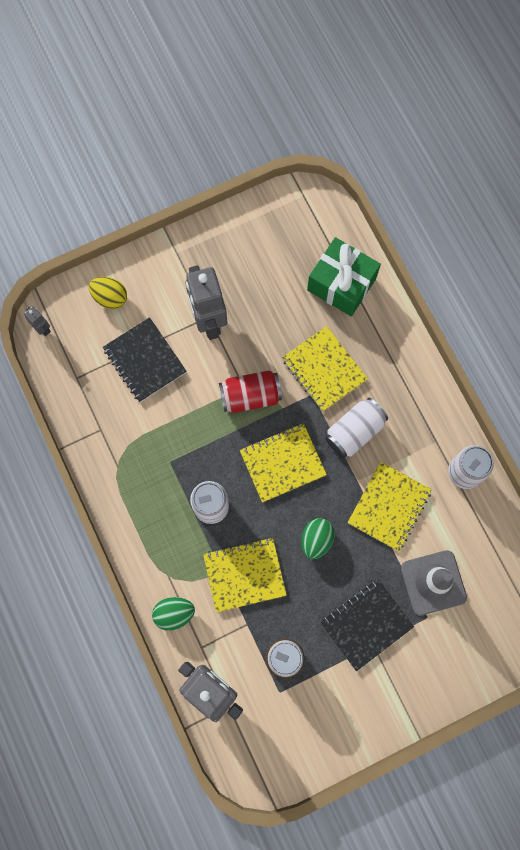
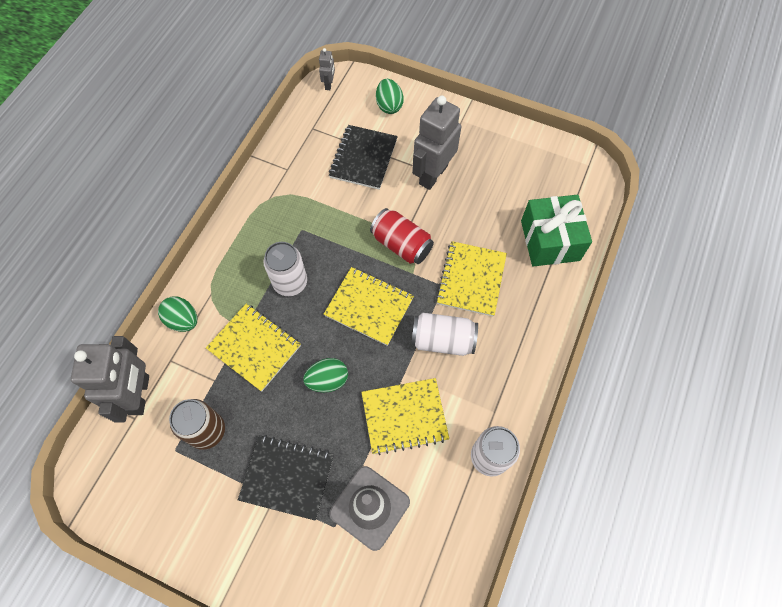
camera: 50 degrees right, 10 degrees down
(110, 297) = (389, 105): yellow egg -> green egg

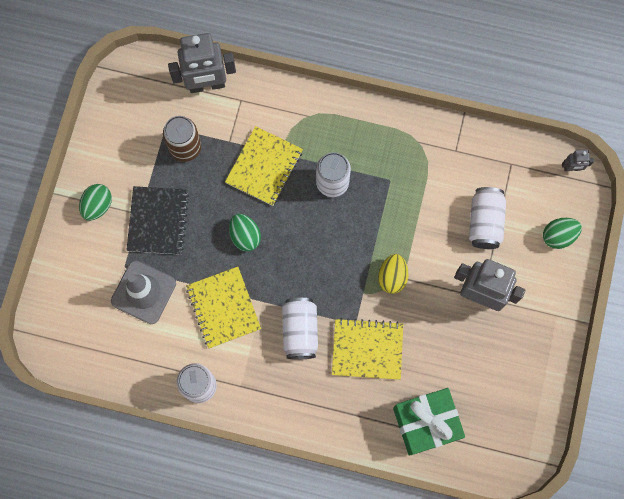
camera: 80 degrees right, 10 degrees up
(183, 320) = (279, 100): green egg -> green egg (98, 206)
(363, 158) = (484, 222): black notebook -> white can
(369, 307) = (321, 258): yellow notebook -> none
(401, 244) = (392, 277): red can -> yellow egg

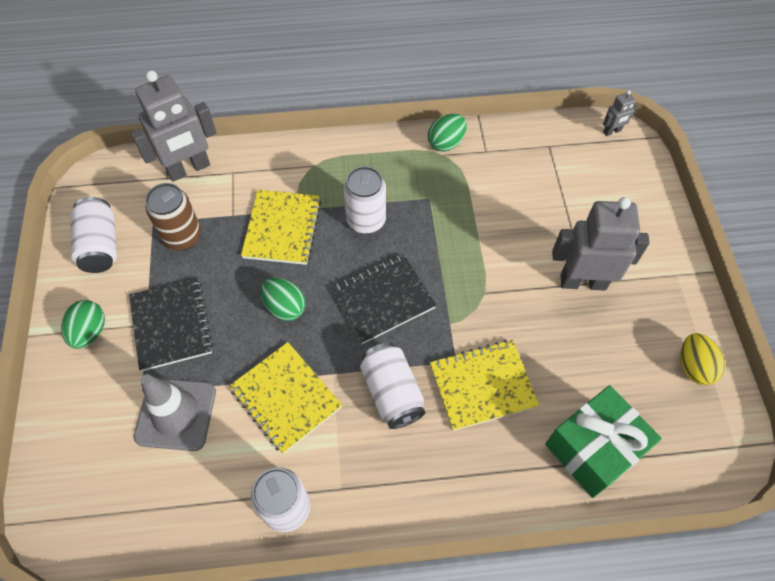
camera: 20 degrees left, 15 degrees down
(320, 255) = (383, 299): none -> black notebook
(392, 277) = (475, 295): yellow egg -> yellow egg (694, 367)
(484, 222) = (550, 207): white can -> white can (100, 246)
(558, 236) = (633, 196): green egg -> green egg (446, 143)

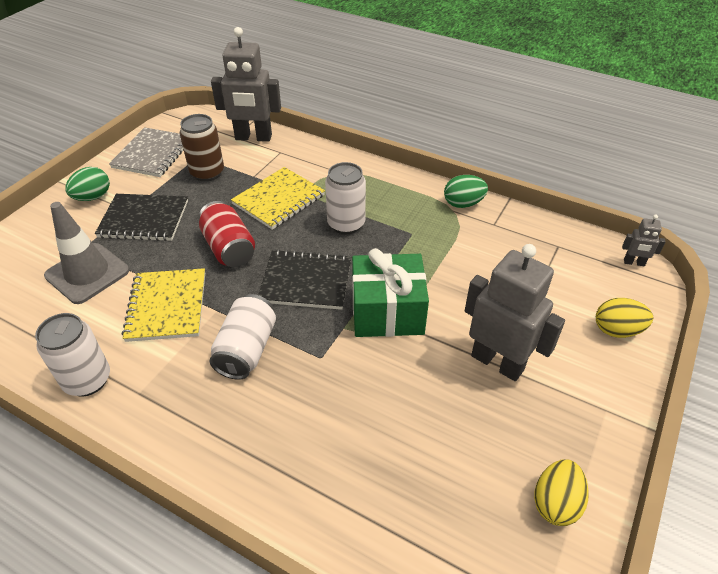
camera: 35 degrees right, 15 degrees down
(100, 246) = (152, 154): white can -> grey notebook
(171, 325) = (144, 219): black notebook -> black notebook turned 75 degrees clockwise
(285, 307) = (229, 248): green egg -> red can
(482, 386) = (325, 390): yellow notebook -> none
(593, 448) = (380, 507): green gift -> green gift (387, 311)
(640, 202) = (617, 330): none -> yellow egg

